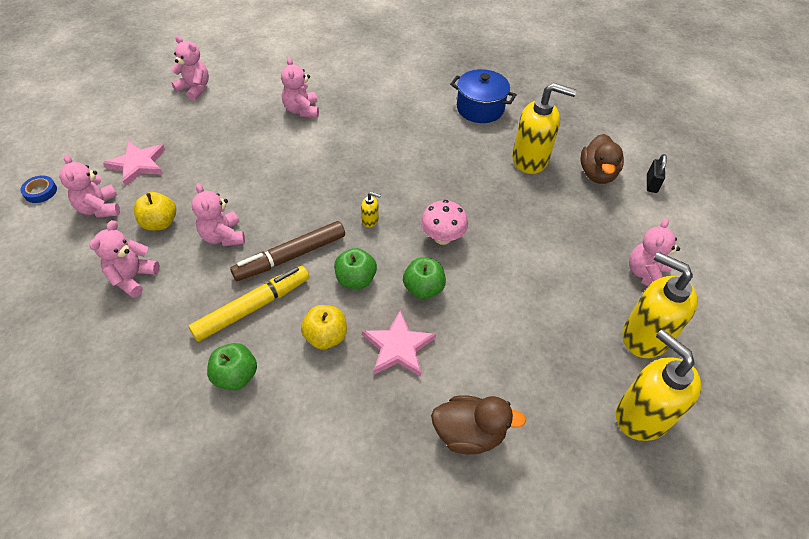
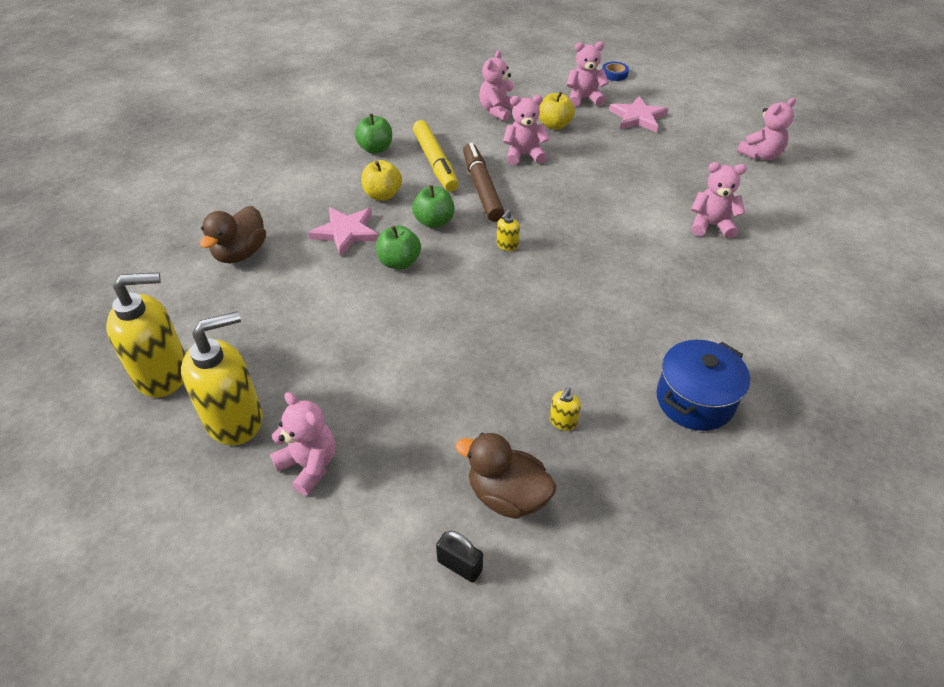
camera: 110 degrees right, 5 degrees down
(133, 277) = (497, 111): pink teddy bear -> pink teddy bear turned 105 degrees counterclockwise
(442, 237) = (459, 293): pink mushroom -> none
(530, 159) = (563, 421): yellow soap dispenser -> yellow soap dispenser, size x0.41

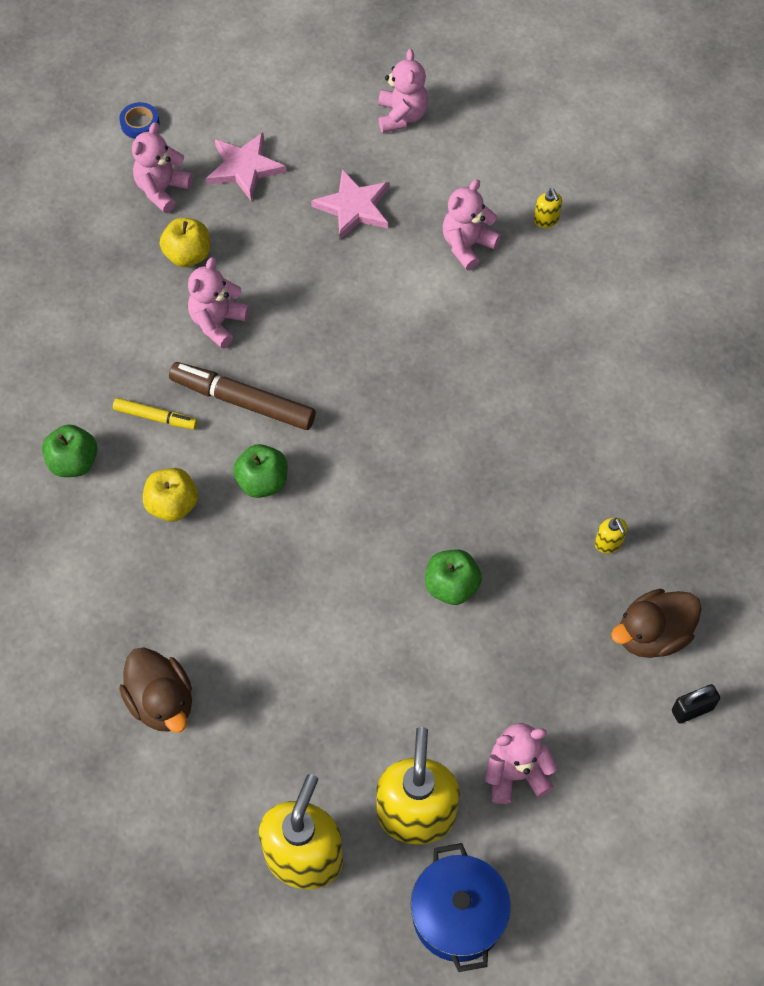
camera: 55 degrees left, 15 degrees up
(346, 232) = (211, 577): pink star -> pink star (354, 207)
(399, 262) = (303, 553): green apple -> green apple (451, 586)
(435, 162) = (155, 417): yellow marker -> yellow marker, size x0.56
(497, 111) = (108, 291): pink teddy bear -> none
(507, 245) = (355, 438): yellow soap dispenser -> yellow soap dispenser (546, 220)
(694, 400) = (656, 429): blue pot -> blue pot (458, 915)

